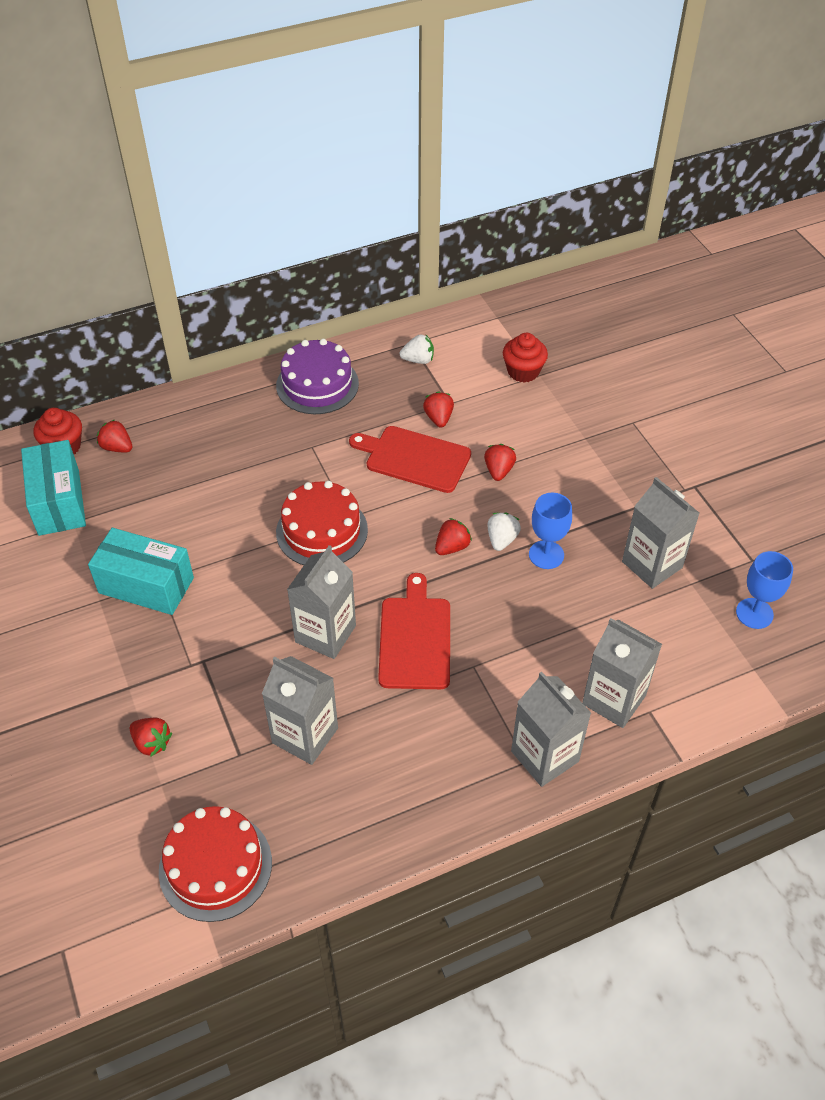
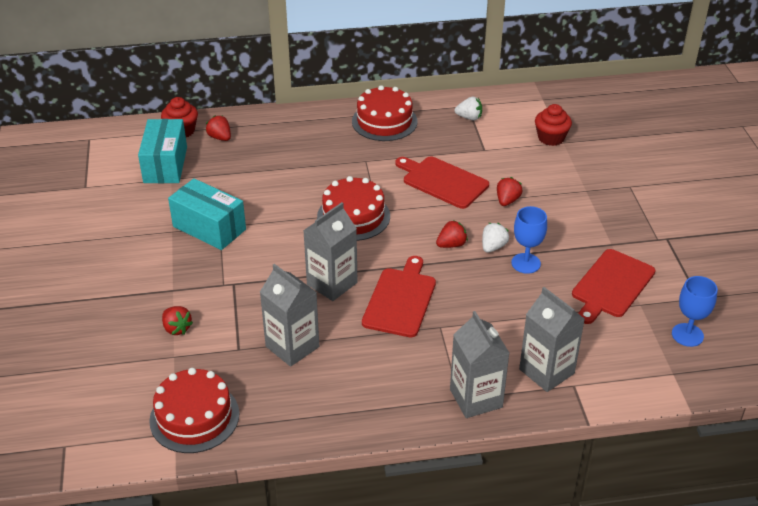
camera: 15 degrees right, 10 degrees down
(317, 384) = (384, 121): purple cake -> red cake
(438, 418) = (471, 158): red strawberry -> none
(652, 564) = (611, 285): grey carton -> red cutting board

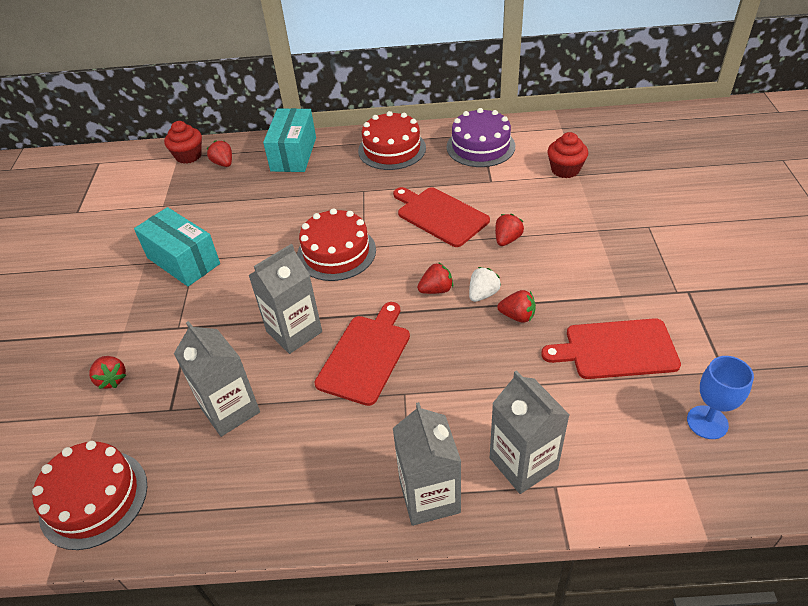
camera: 10 degrees right, 5 degrees up
(165, 165) = (161, 190): turquoise box -> turquoise box (293, 154)
(469, 117) = (480, 146): white strawberry -> purple cake
(526, 263) = (517, 316): blue goblet -> red strawberry
(611, 285) = (616, 349): red cutting board -> red cutting board turned 45 degrees clockwise

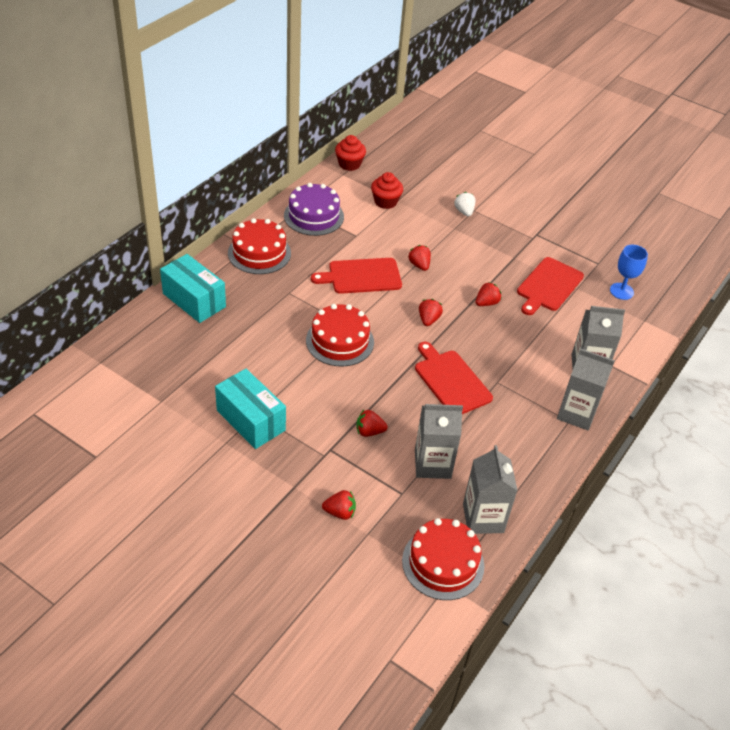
camera: 60 degrees left, 0 degrees up
(183, 261) = (251, 420): turquoise box -> turquoise box turned 60 degrees clockwise
(188, 156) = (109, 355): red cupcake -> red cupcake (349, 164)
(223, 163) = (150, 341): red strawberry -> red strawberry (369, 431)
(294, 332) = (394, 400): grey carton -> grey carton (483, 518)
(483, 294) = (454, 304): white strawberry -> white strawberry (464, 211)

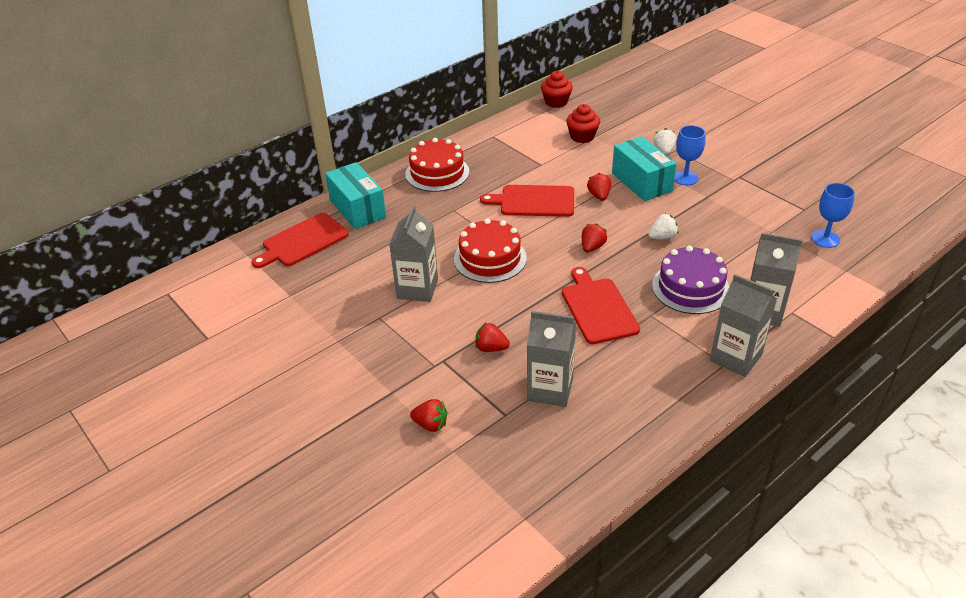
camera: 20 degrees right, 5 degrees down
(251, 420) = (371, 323): turquoise box -> turquoise box (641, 182)
(314, 216) = (503, 144): purple cake -> purple cake (690, 288)
(443, 563) = (528, 494): red cake -> none
(483, 518) = (590, 453): grey carton -> grey carton (417, 289)
(486, 303) = (662, 237): red strawberry -> white strawberry
(490, 239) = (685, 178): none -> blue goblet
(548, 286) = (739, 226): red cutting board -> red cutting board (302, 241)

